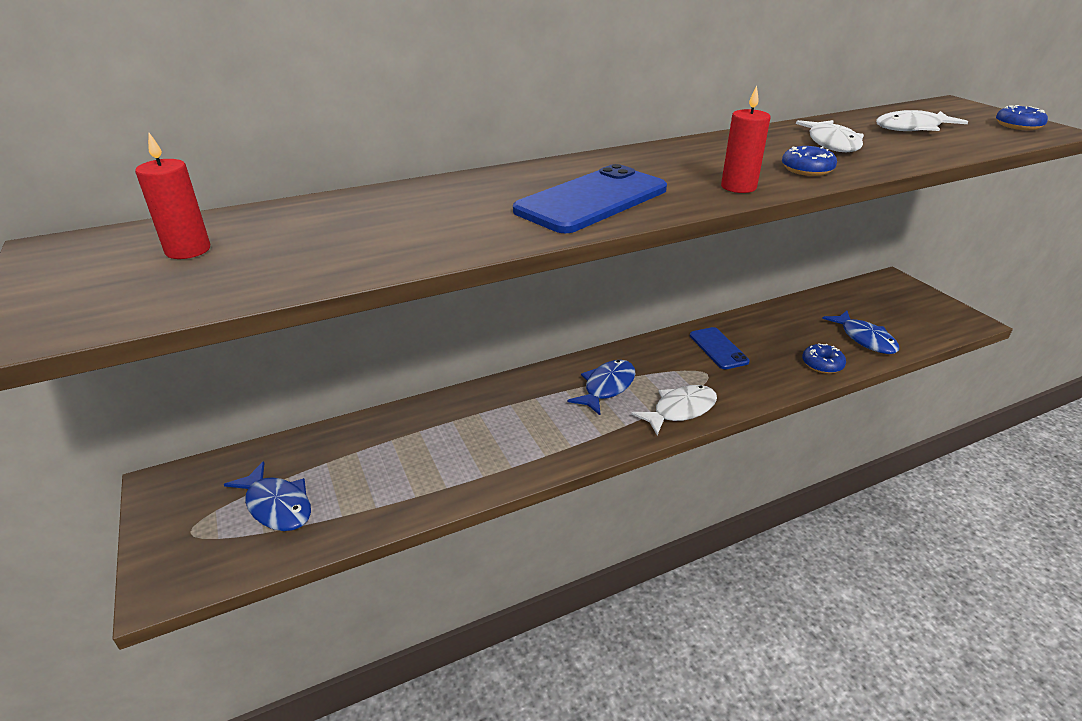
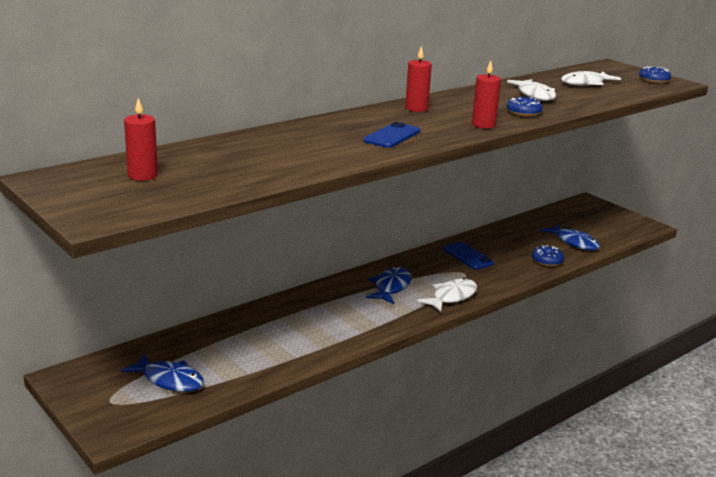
camera: 15 degrees left, 10 degrees down
(592, 200) = (392, 136): blue phone -> blue phone, size x0.60
(651, 158) = (416, 108): none -> red candle

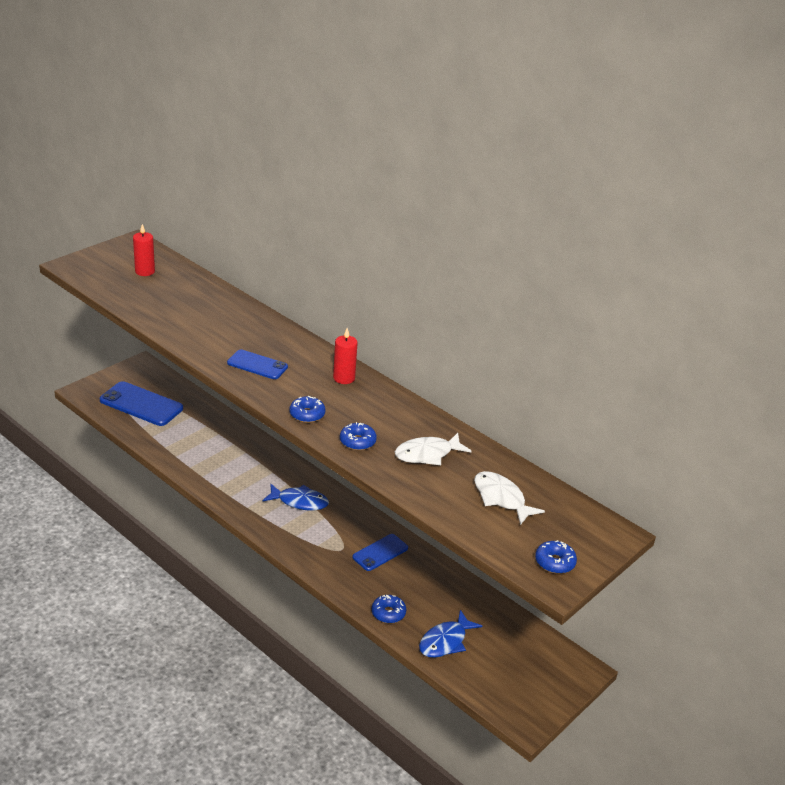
camera: 80 degrees right, 10 degrees up
(169, 380) = (141, 404): blue fish -> blue phone
(451, 297) = (289, 539): white fish -> none
(483, 125) = (307, 414): red candle -> blue donut

